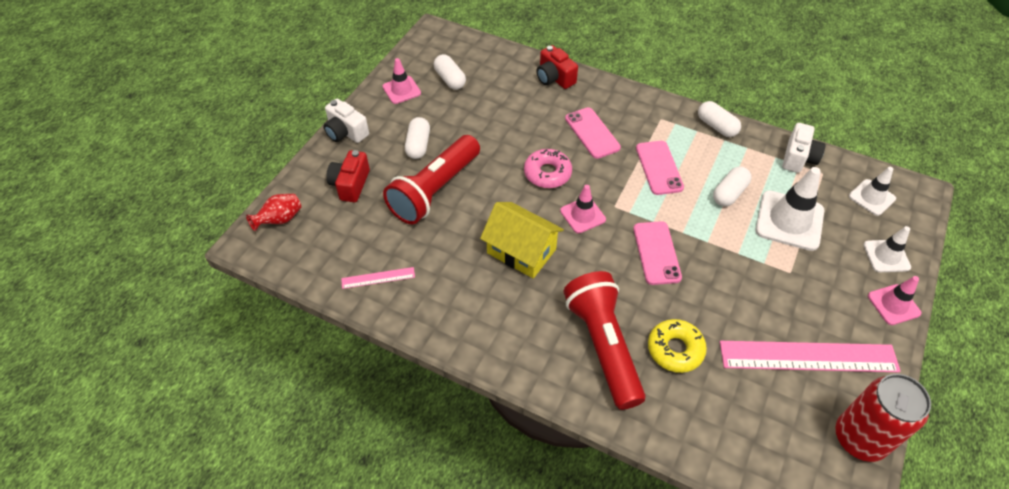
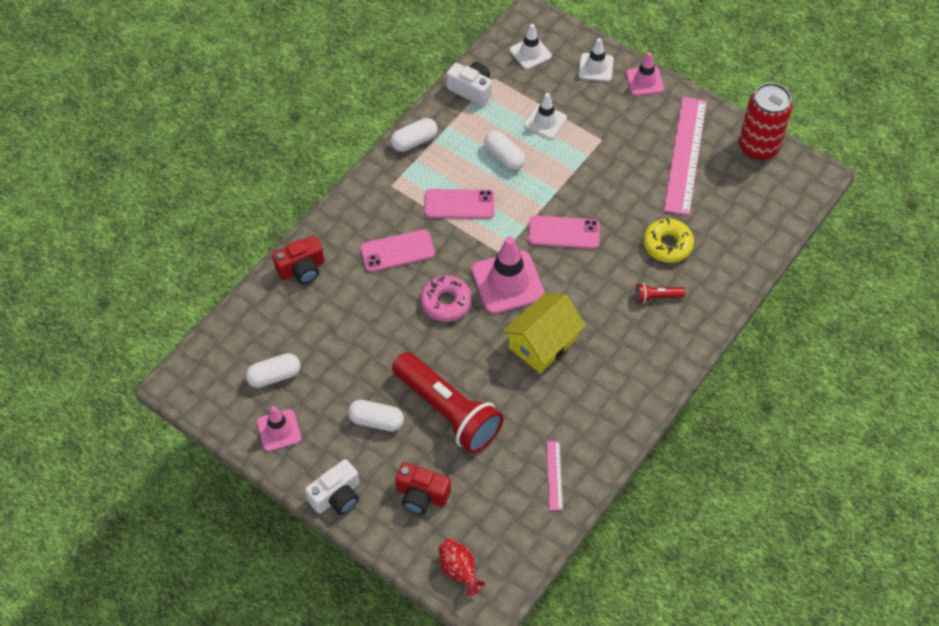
camera: 80 degrees left, 5 degrees up
(582, 215) = (508, 282): pink traffic cone -> pink traffic cone, size x1.69
(603, 345) = (657, 297): red flashlight -> red flashlight, size x0.41
(789, 220) = (545, 121): white traffic cone -> white traffic cone, size x0.59

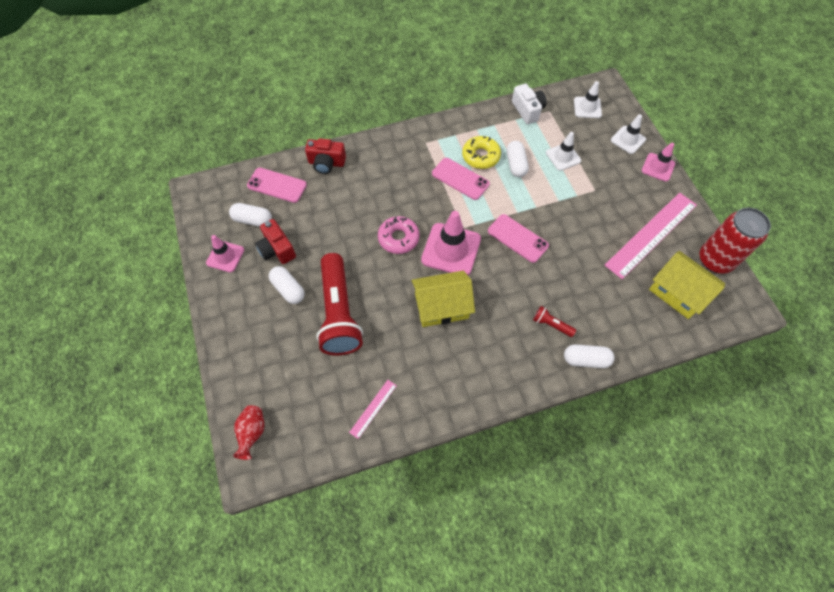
camera: 35 degrees right, 5 degrees up
(336, 496) = (221, 323): white camera -> none
(397, 251) = (395, 186): pink phone -> pink phone (277, 185)
(414, 141) = (463, 123): white capsule -> white capsule (586, 360)
(421, 495) = (273, 360): red camera -> red camera (277, 249)
(667, 245) = (588, 291): yellow donut -> yellow donut (481, 156)
(746, 198) = (678, 292): none -> yellow house

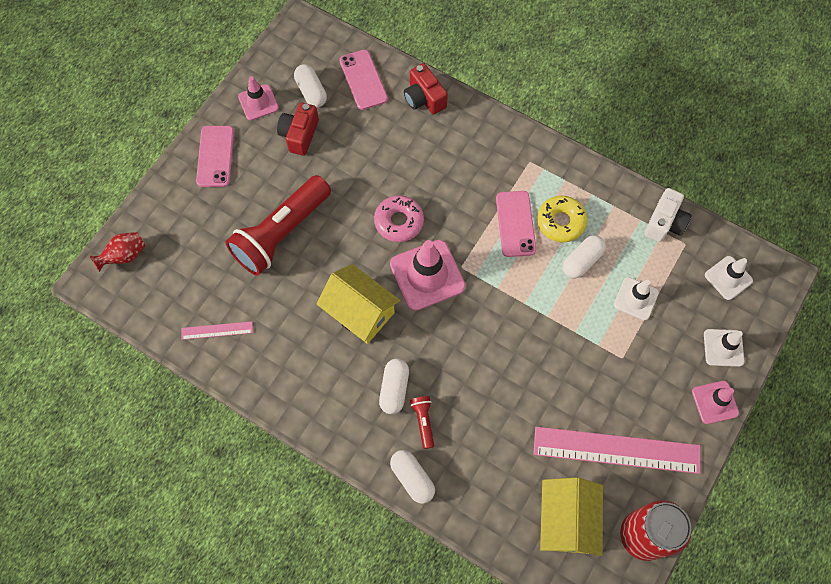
camera: 50 degrees right, 5 degrees up
(288, 289) = (269, 176): white capsule -> white capsule (394, 389)
(517, 238) = (494, 325): pink phone -> pink phone (215, 156)

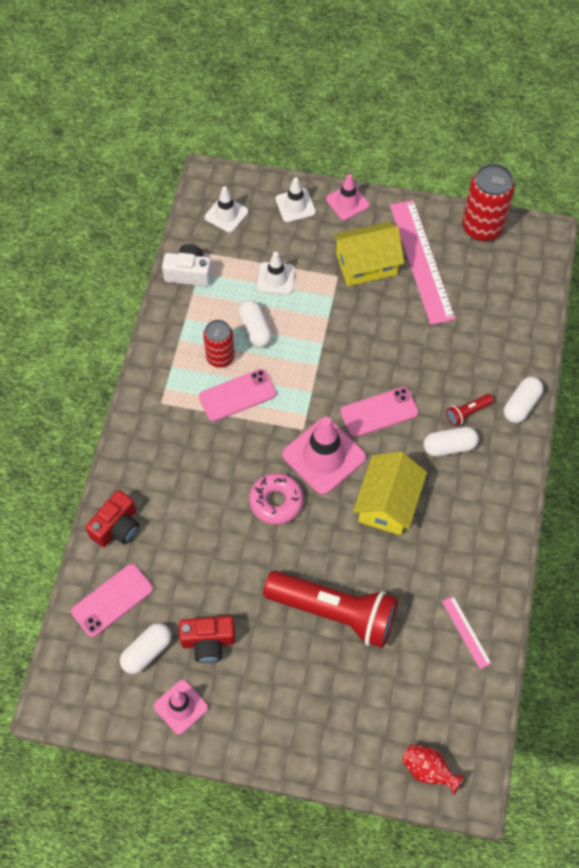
camera: 110 degrees left, 5 degrees down
(215, 156) = (268, 725): pink phone -> pink phone (379, 412)
(561, 222) = (220, 357): yellow donut -> red can
(566, 520) = (497, 281): yellow house -> yellow house (366, 264)
(582, 261) = (255, 329): white capsule -> white capsule turned 45 degrees clockwise

